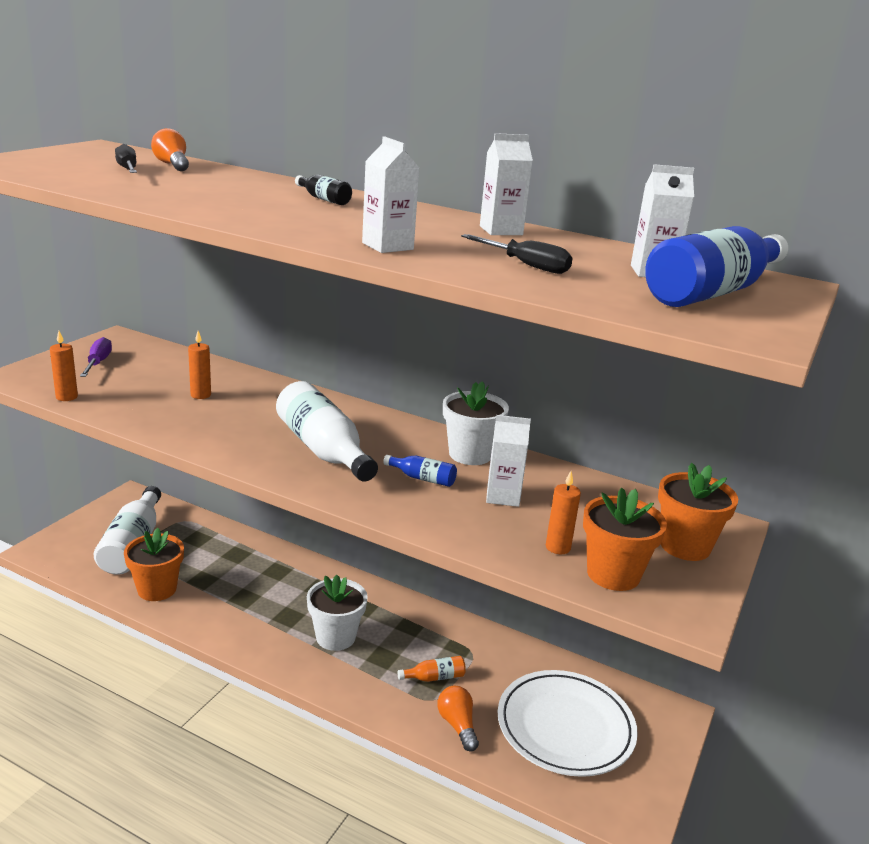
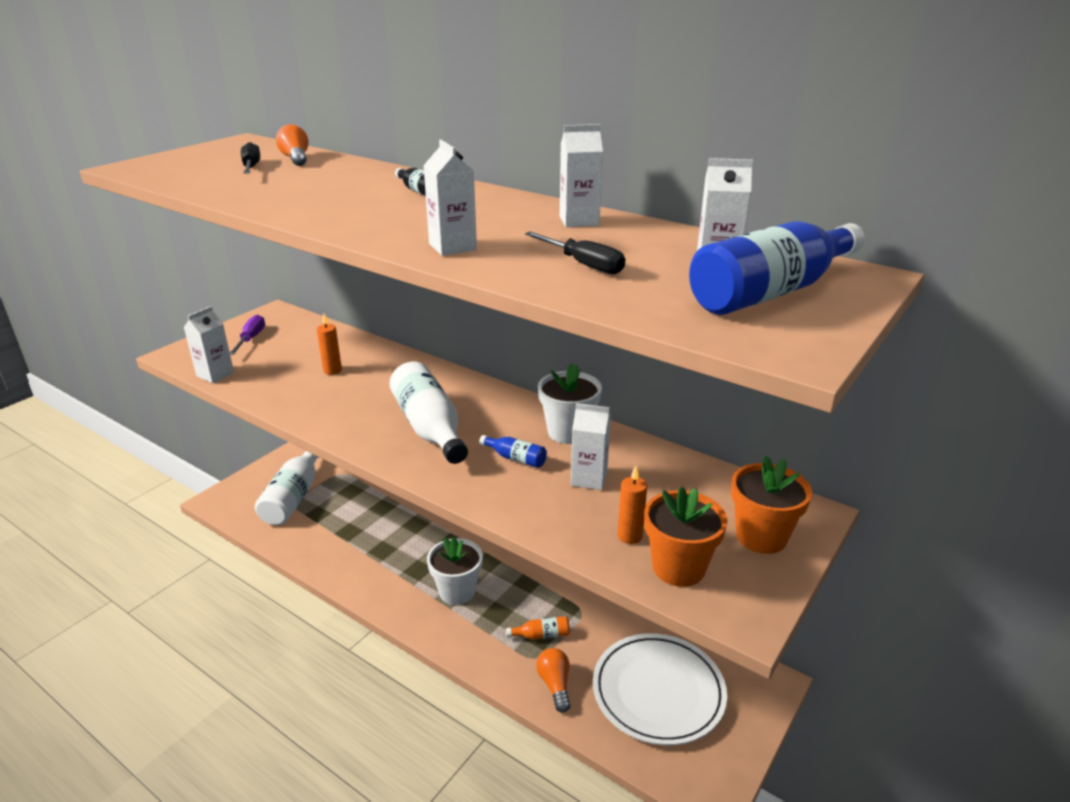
camera: 10 degrees right, 5 degrees up
(66, 397) = (215, 374): orange candle -> white carton
(157, 589) = (308, 540): orange flower pot -> none

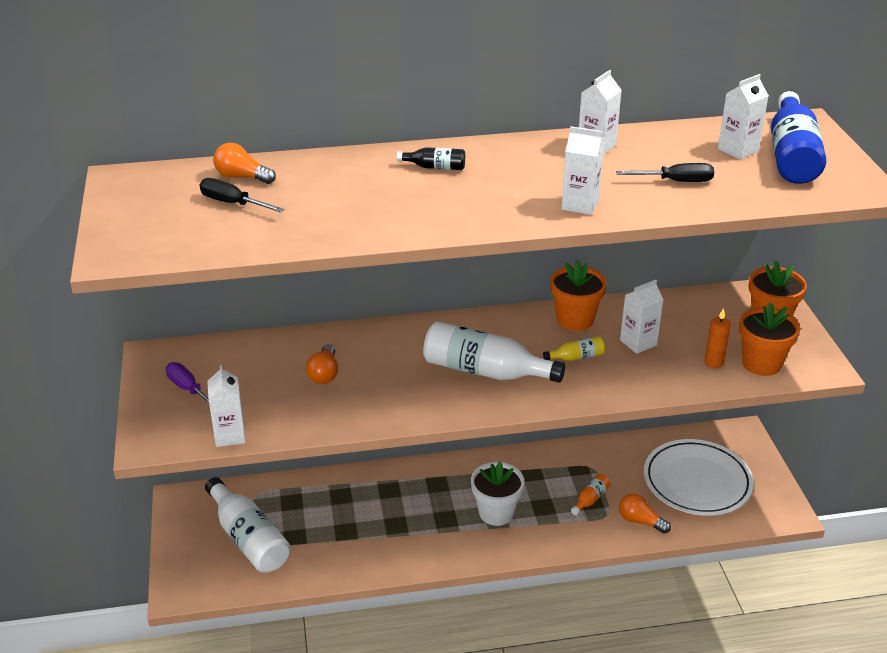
camera: 45 degrees left, 5 degrees up
(332, 370) = (324, 374): orange candle -> orange light bulb
(515, 458) = (576, 357): blue bottle -> yellow bottle
(568, 432) = (575, 320): white flower pot -> orange flower pot

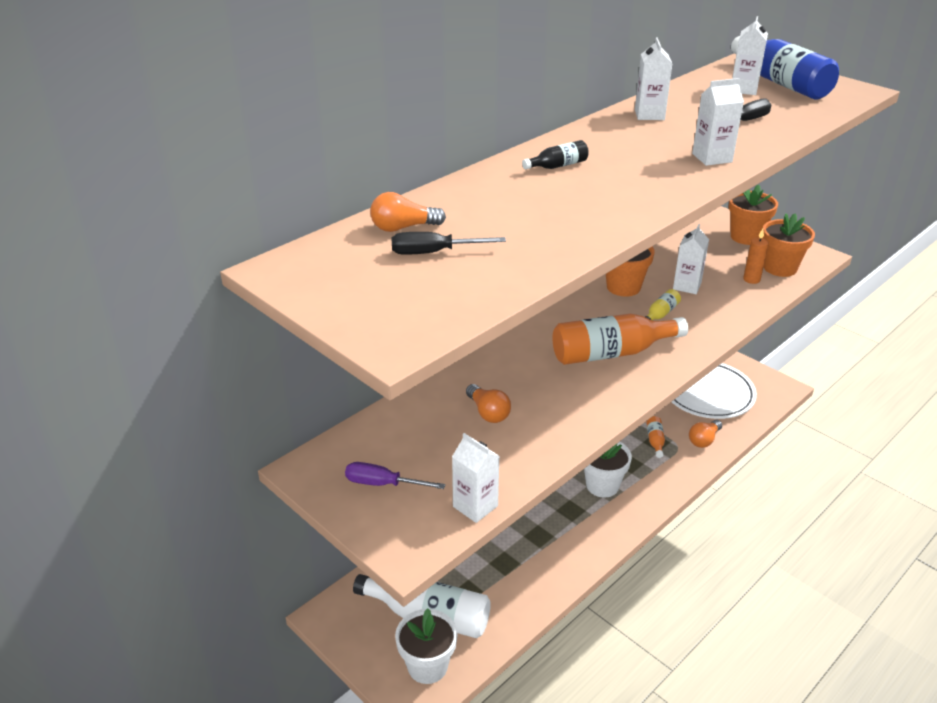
camera: 35 degrees left, 0 degrees up
(210, 573) = (427, 666): none -> white flower pot
(485, 371) = (611, 353): white bottle -> orange bottle
(640, 521) = (704, 440): orange light bulb -> orange light bulb turned 45 degrees counterclockwise

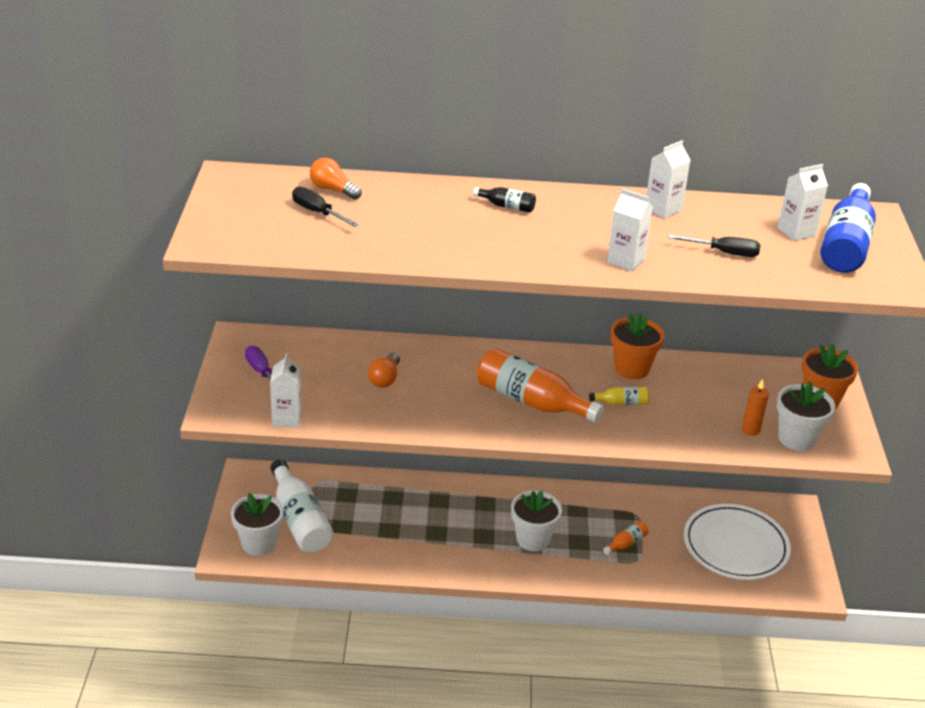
camera: 45 degrees right, 0 degrees up
(687, 286) = (684, 399): white carton -> none
(704, 440) = (668, 572): orange light bulb -> none
(780, 268) = (796, 438): orange flower pot -> white flower pot

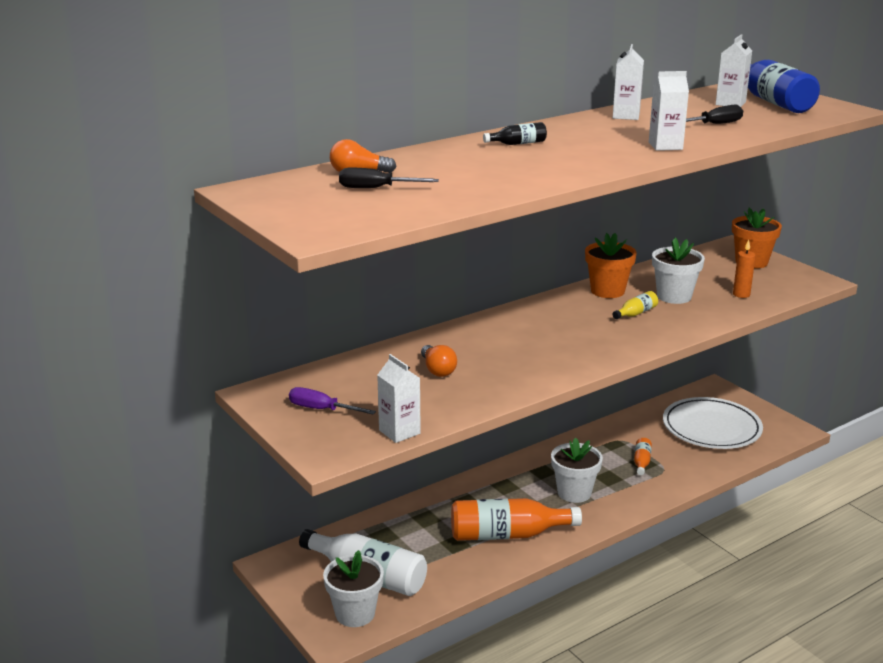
camera: 35 degrees left, 10 degrees down
(532, 401) = (574, 338): orange bottle -> orange bottle (507, 535)
(796, 438) = (775, 288): white flower pot -> white flower pot (674, 296)

